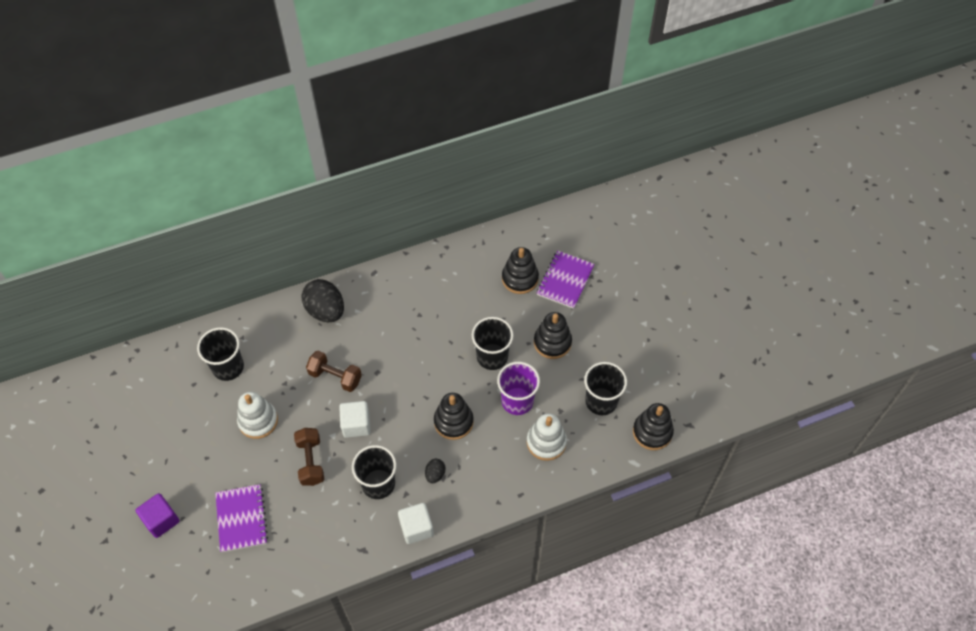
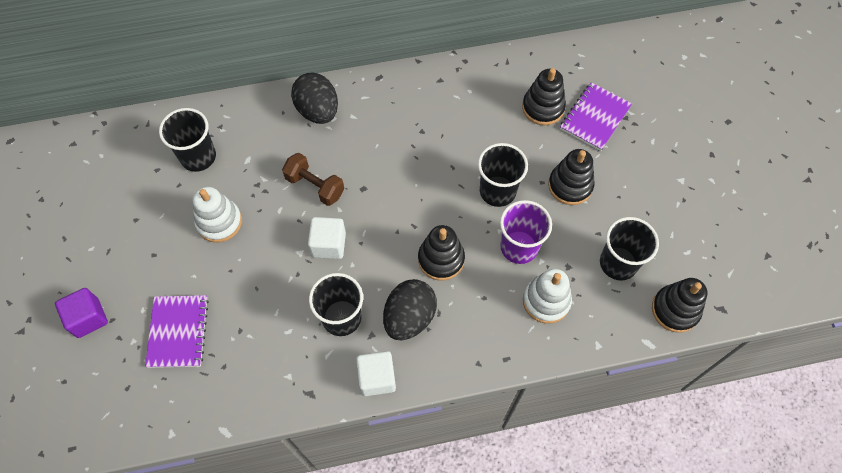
camera: 10 degrees right, 5 degrees up
(311, 461) = (269, 278): brown dumbbell -> none
(435, 474) = (409, 317): black egg -> black egg, size x2.08

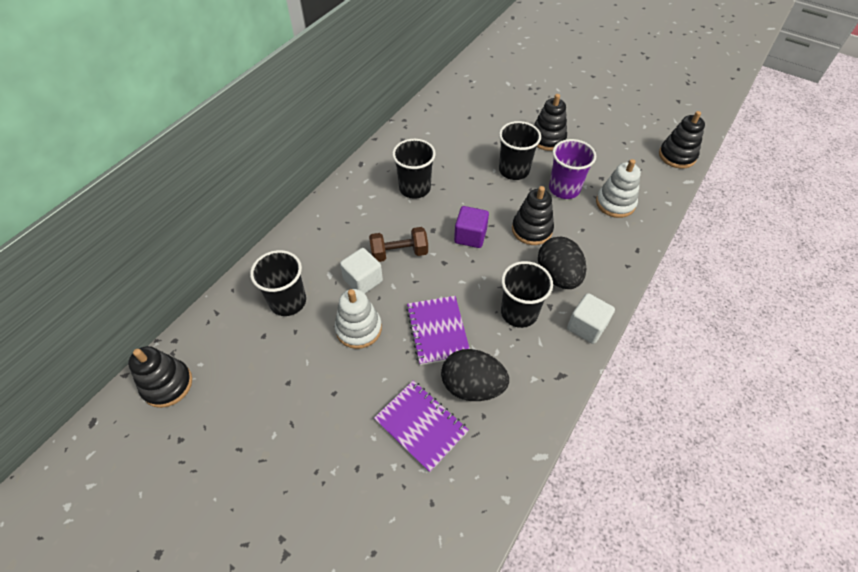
camera: 45 degrees left, 10 degrees down
(88, 318) = (335, 486): purple cube -> purple cube (470, 236)
(318, 111) = (343, 210): black egg -> black egg (472, 386)
(328, 244) = (453, 278): white cube -> white cube (363, 280)
(543, 108) = (481, 112): black stacking toy -> black stacking toy (167, 384)
(595, 117) = (514, 99): purple notebook -> purple notebook (437, 331)
(618, 263) = (622, 156): black cup -> black cup (414, 188)

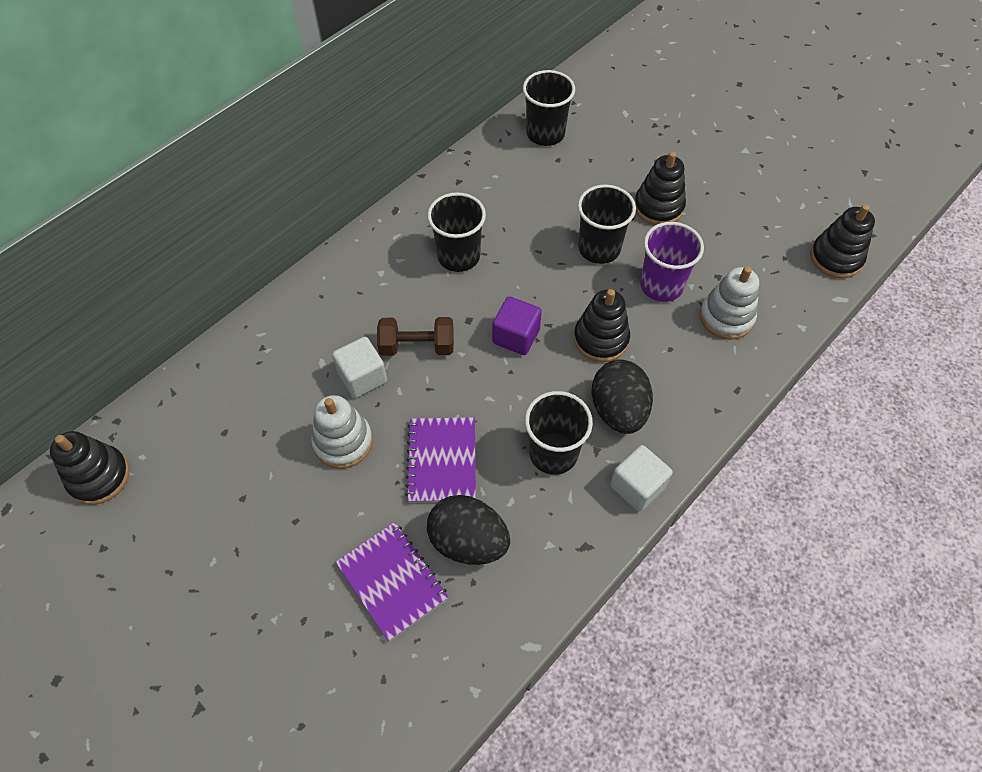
camera: 10 degrees right, 5 degrees up
(288, 301) = (263, 391): black cup -> black cup (545, 133)

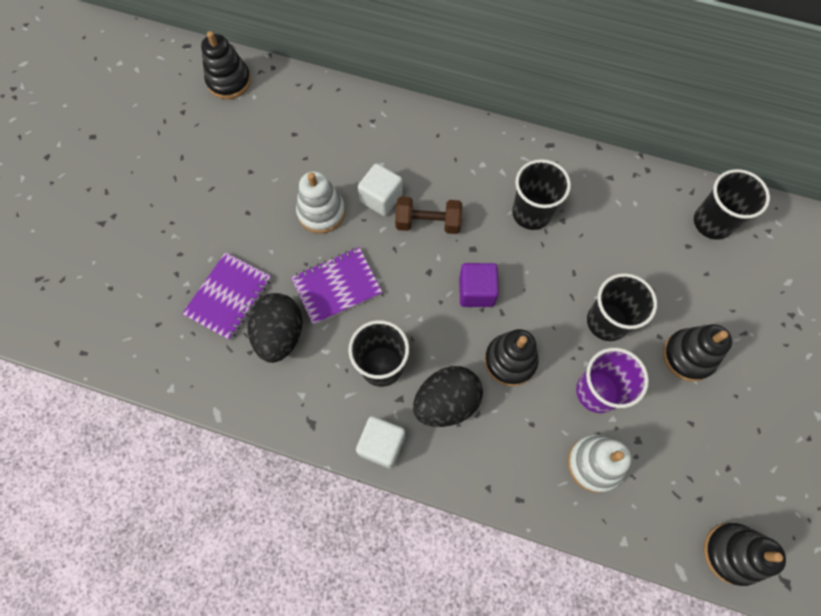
camera: 65 degrees right, 10 degrees up
(417, 346) = (428, 223): brown dumbbell -> brown dumbbell turned 60 degrees counterclockwise

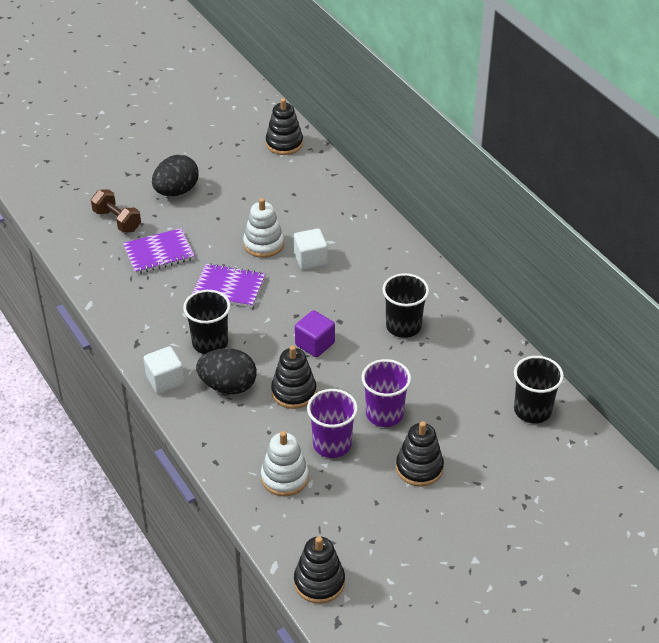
camera: 40 degrees right, 25 degrees down
(280, 334) = (167, 290): black egg -> black egg (176, 191)
(428, 223) = (326, 290): brown dumbbell -> brown dumbbell (117, 221)
(607, 321) = (384, 414): black cup -> purple cup

